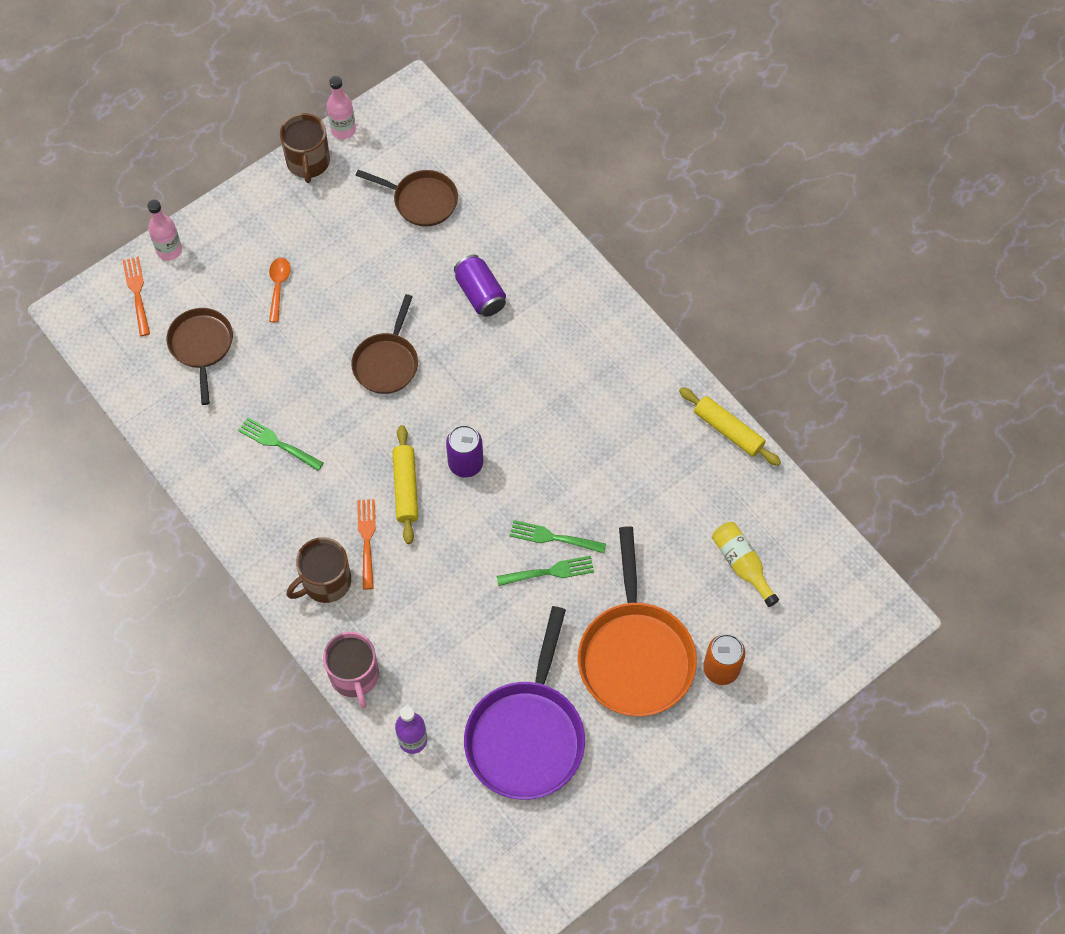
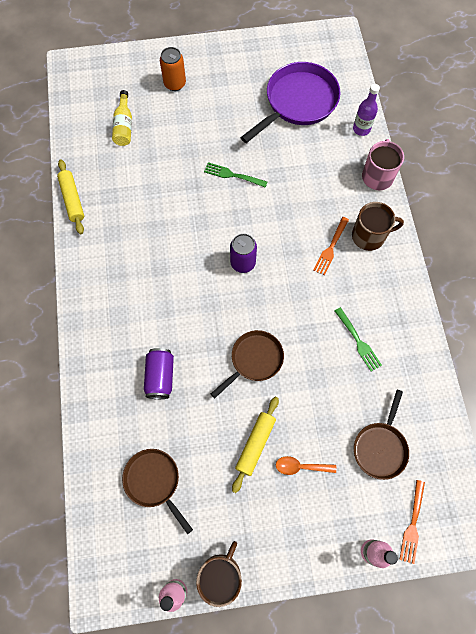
camera: 150 degrees left, 5 degrees up
(278, 286) = (300, 466): orange spoon -> orange spoon turned 60 degrees clockwise
(406, 488) = (289, 267): yellow rolling pin -> yellow rolling pin (255, 444)
(554, 537) = (217, 192): green fork -> none
(635, 654) = (214, 111): orange pan -> none

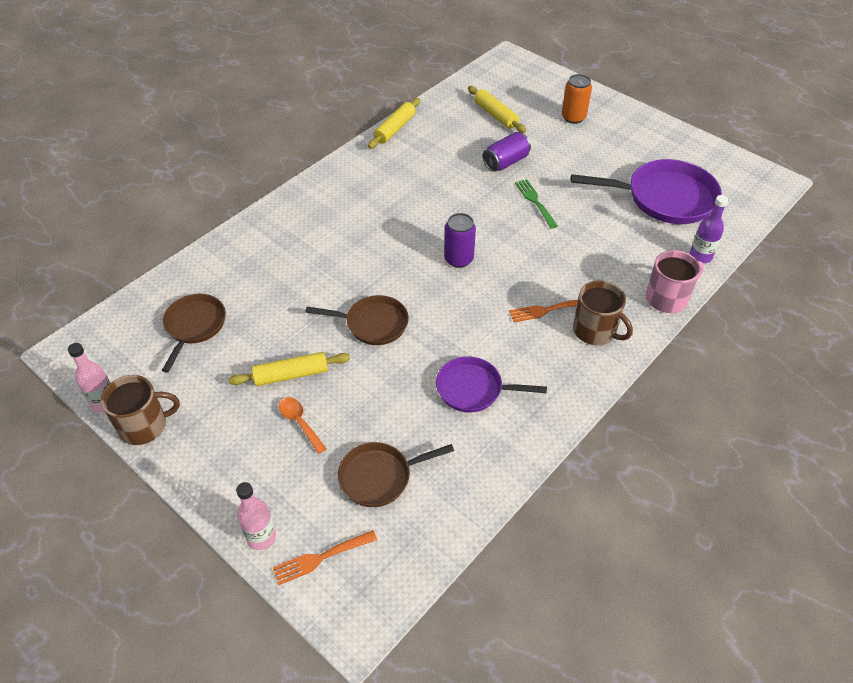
camera: 50 degrees right, 20 degrees down
(124, 126) = (495, 115): yellow bottle -> yellow rolling pin
(160, 376) = (294, 272): purple can -> purple can (506, 162)
(357, 341) = (474, 389): green fork -> purple pan

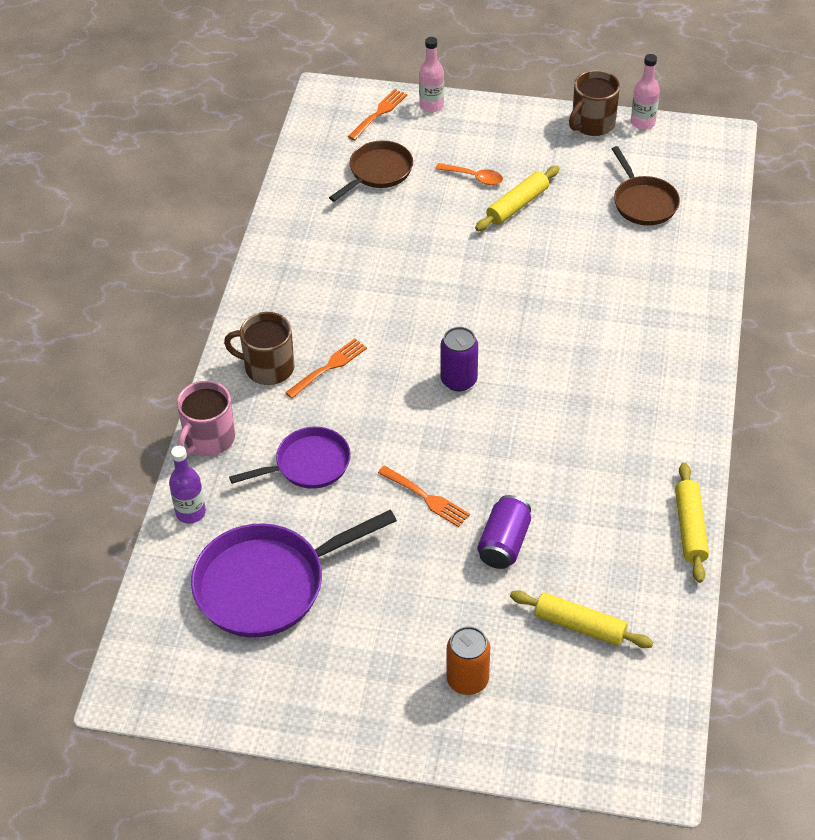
camera: 150 degrees right, 0 degrees up
(372, 324) = (487, 276): brown pan -> none
(474, 389) = (350, 264): purple pan -> purple pan (308, 464)
(535, 202) = (425, 497): green fork -> orange fork

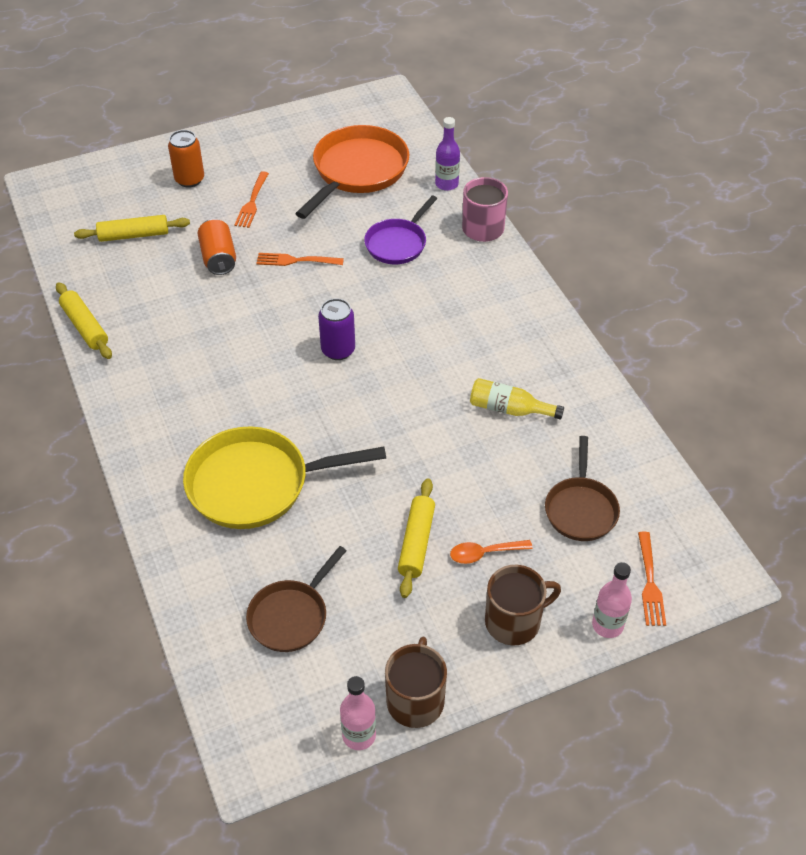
camera: 145 degrees right, 0 degrees up
(268, 367) = (493, 290): brown mug -> brown mug (514, 621)
(268, 584) = (357, 171): purple pan -> orange pan
(328, 368) = (447, 311): orange fork -> orange fork (252, 202)
(359, 261) = (509, 409): none -> yellow bottle
(504, 543) = (218, 258): purple can -> orange can
(611, 300) = (256, 484): none -> yellow pan
(643, 202) = (291, 616): brown pan -> brown pan turned 90 degrees counterclockwise

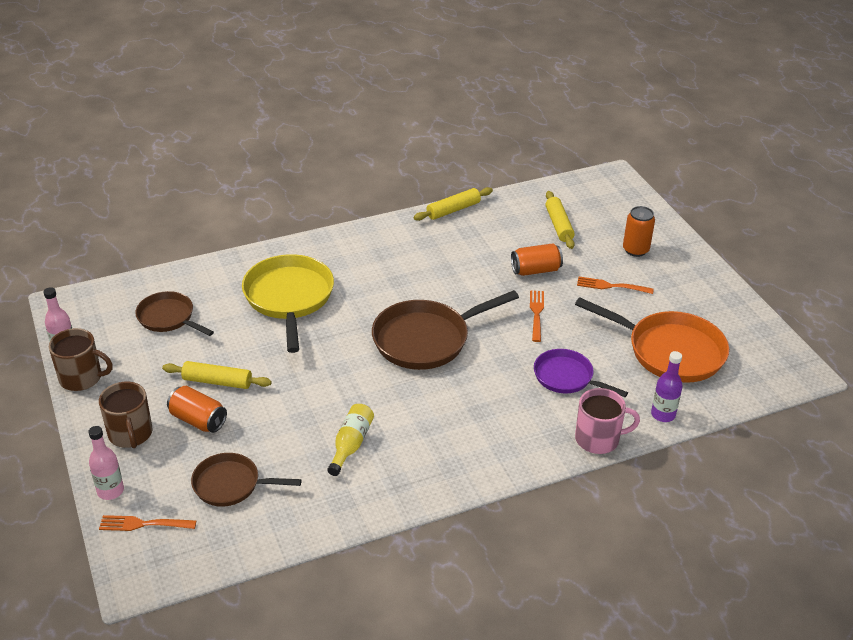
camera: 90 degrees right, 10 degrees down
(338, 350) = (426, 339): purple can -> brown pan
(484, 553) = (198, 420): orange spoon -> orange can

